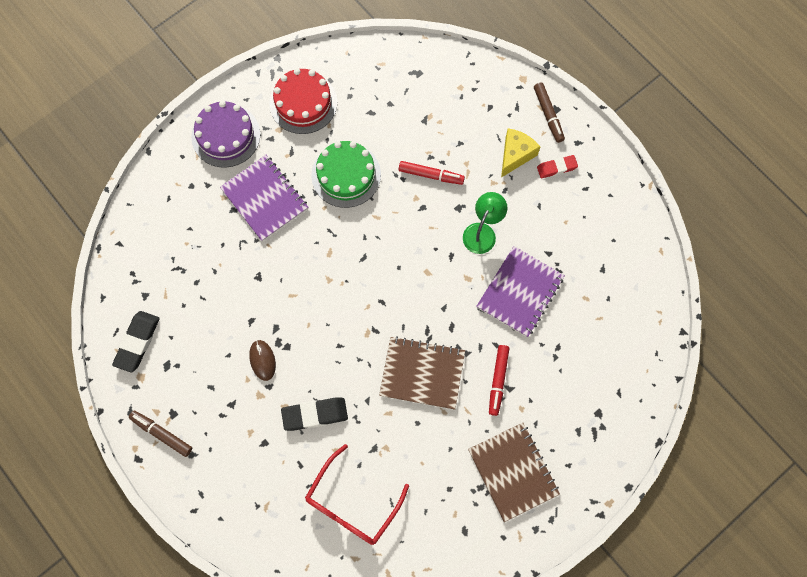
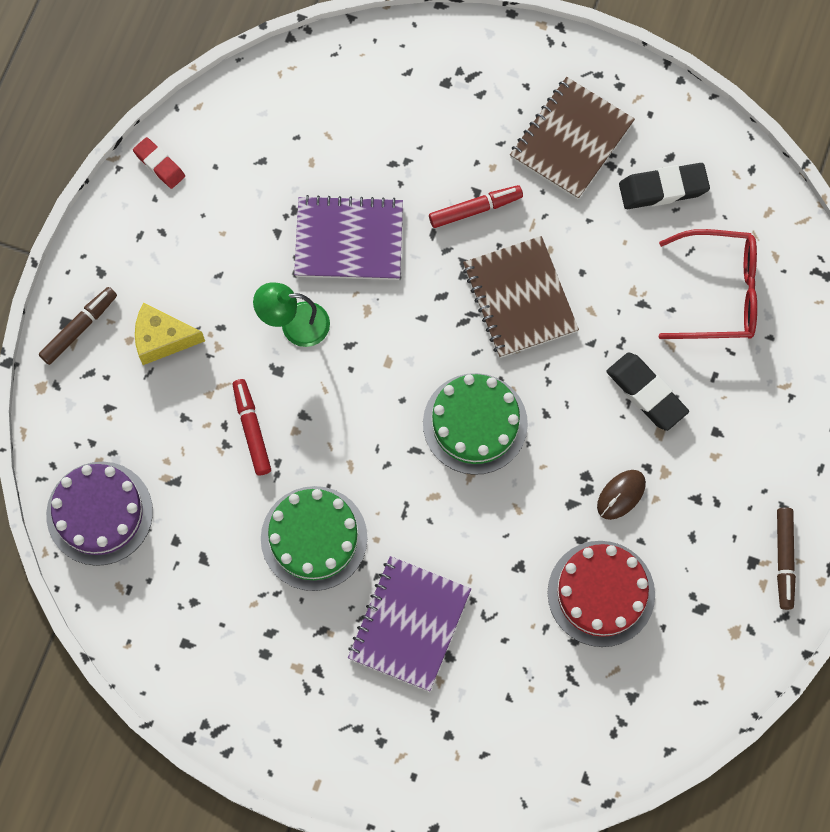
camera: 120 degrees left, 0 degrees up
(137, 342) = (696, 664): black eraser -> black eraser (663, 188)
(226, 135) = (348, 735): purple cake -> purple cake (99, 513)
(303, 103) = (239, 659): red cake -> red cake (601, 593)
(358, 300) = (475, 423): none -> green cake
(556, 168) = (152, 280): red eraser -> red eraser (159, 165)

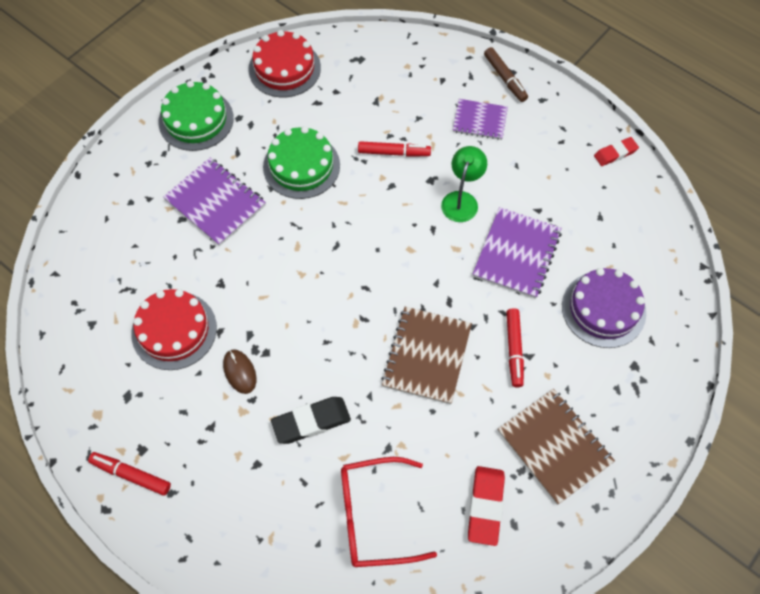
camera: 110 degrees right, 10 degrees down
(99, 513) = (372, 58): purple cake -> purple cake (603, 309)
(158, 626) = (284, 68): none -> red cake
(162, 339) = (480, 120): yellow cheese -> purple notebook
(475, 423) = (339, 290): green cake -> green cake (196, 120)
(519, 298) = (426, 356): brown notebook -> brown notebook turned 75 degrees counterclockwise
(663, 188) = (485, 506): black eraser -> red eraser
(719, 293) = (374, 516): red glasses -> red glasses turned 60 degrees clockwise
(784, 560) = (131, 475): brown marker -> red marker

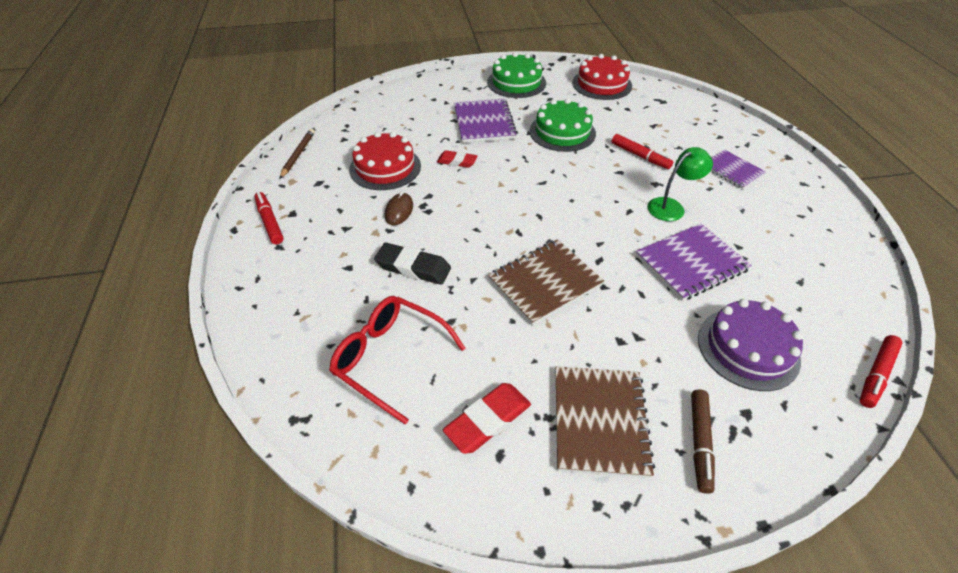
camera: 40 degrees right, 15 degrees down
(66, 377) = (298, 154): none -> brown pencil
(505, 78) = (778, 157): brown marker -> brown marker (699, 442)
(514, 350) = (627, 324): red marker -> red marker (876, 374)
(615, 153) = (854, 248): red eraser -> red eraser (457, 161)

